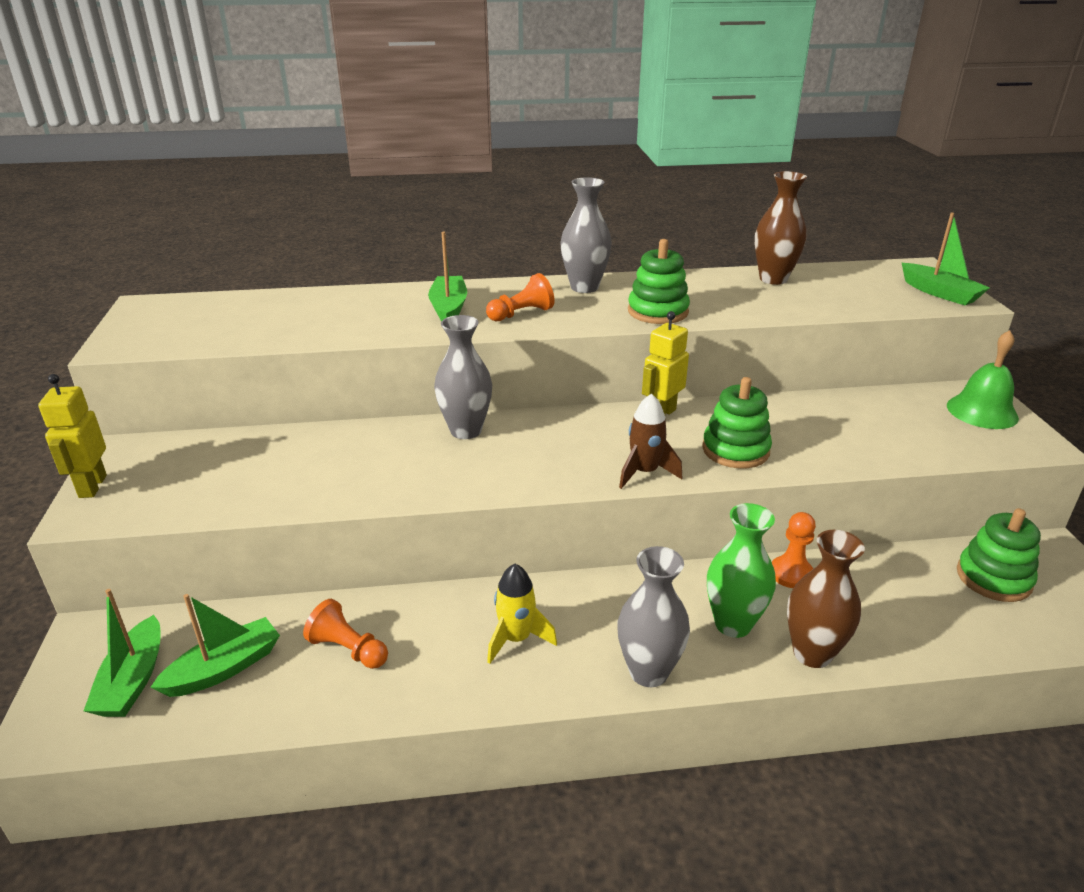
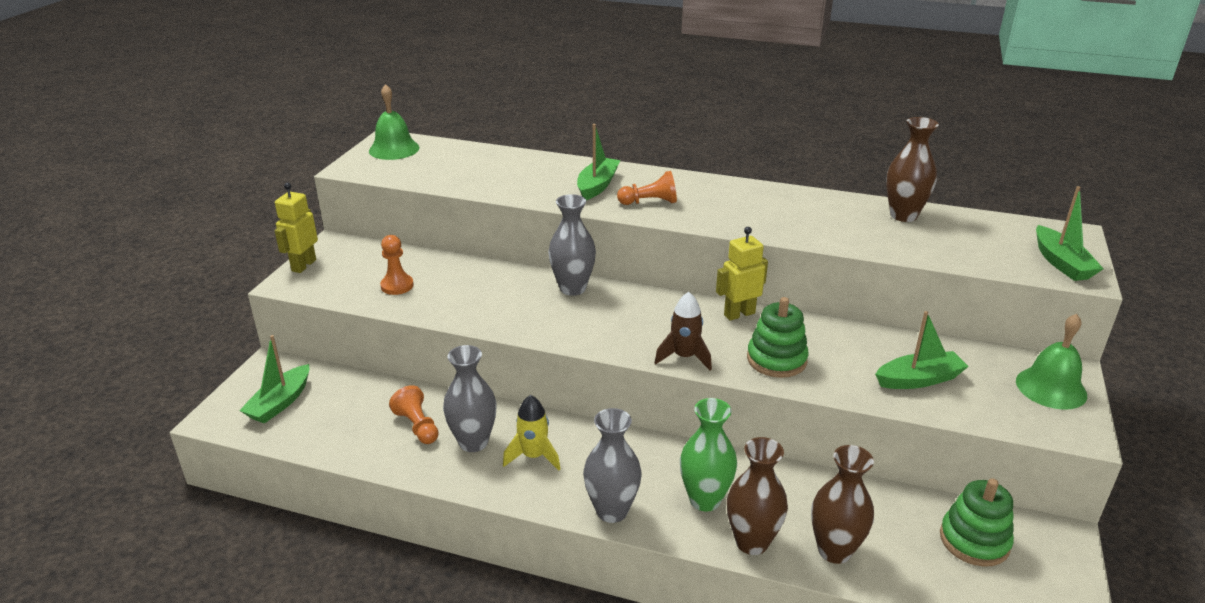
camera: 25 degrees right, 0 degrees up
(161, 314) = (394, 149): none -> green bell
(224, 668) = (335, 413): green boat -> green boat (919, 379)
(584, 287) = (722, 189): grey vase -> grey vase (473, 442)
(658, 312) = (765, 224): green stacking toy -> none
(791, 574) = (786, 478): orange pawn -> orange pawn (397, 286)
(891, 633) = (834, 550): none -> brown vase

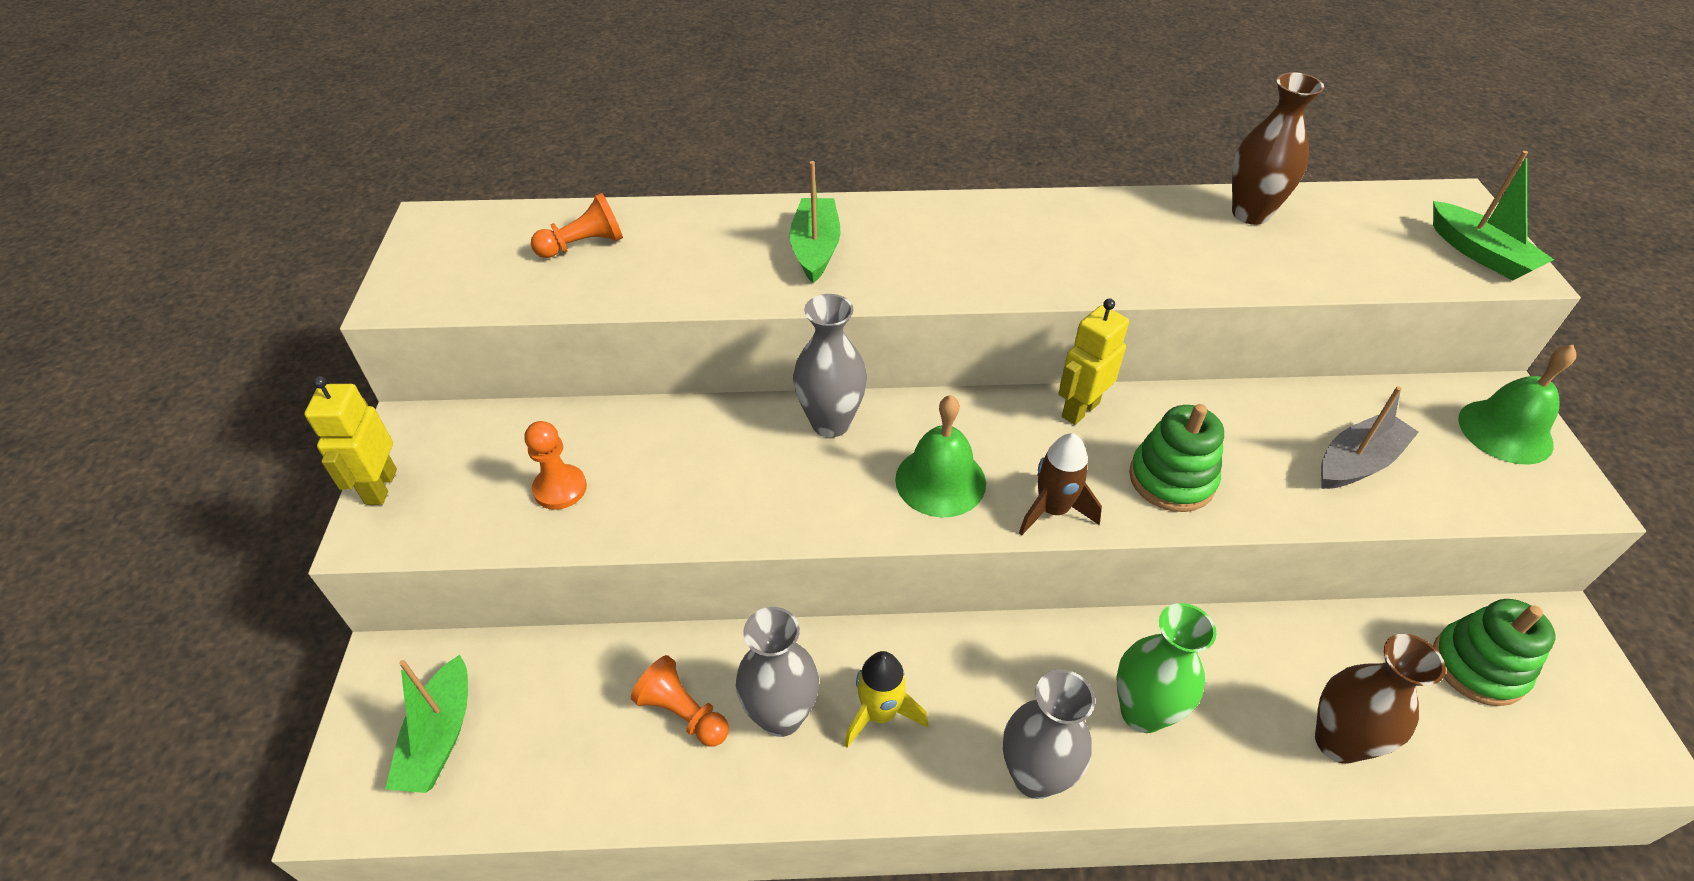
camera: 20 degrees left, 15 degrees up
(394, 149) = (452, 241): green bell -> green bell (940, 481)
(649, 202) = (909, 265): orange pawn -> orange pawn (584, 245)
(752, 542) = (1236, 765): brown vase -> none
(919, 379) = (1357, 462): green boat -> grey boat

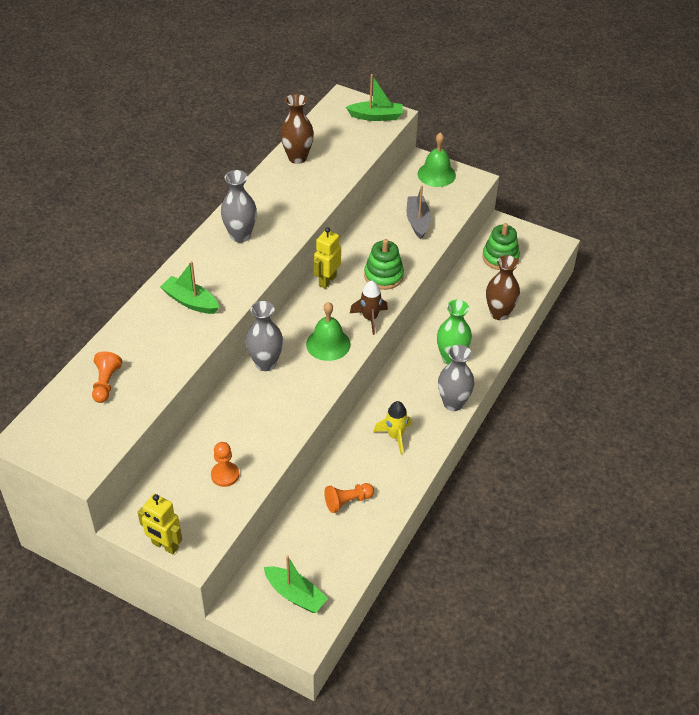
camera: 60 degrees left, 0 degrees up
(781, 716) = (373, 469): grey vase -> grey vase (240, 235)
(1080, 409) = (327, 280): yellow robot -> yellow robot turned 45 degrees clockwise

